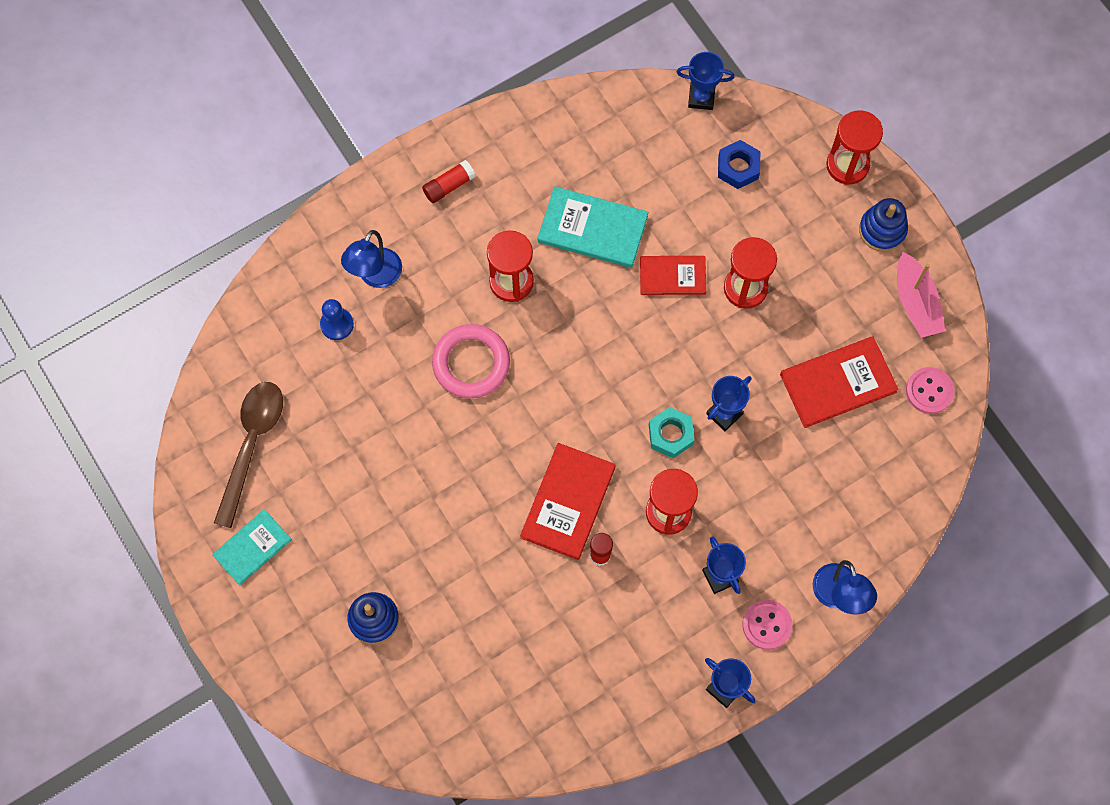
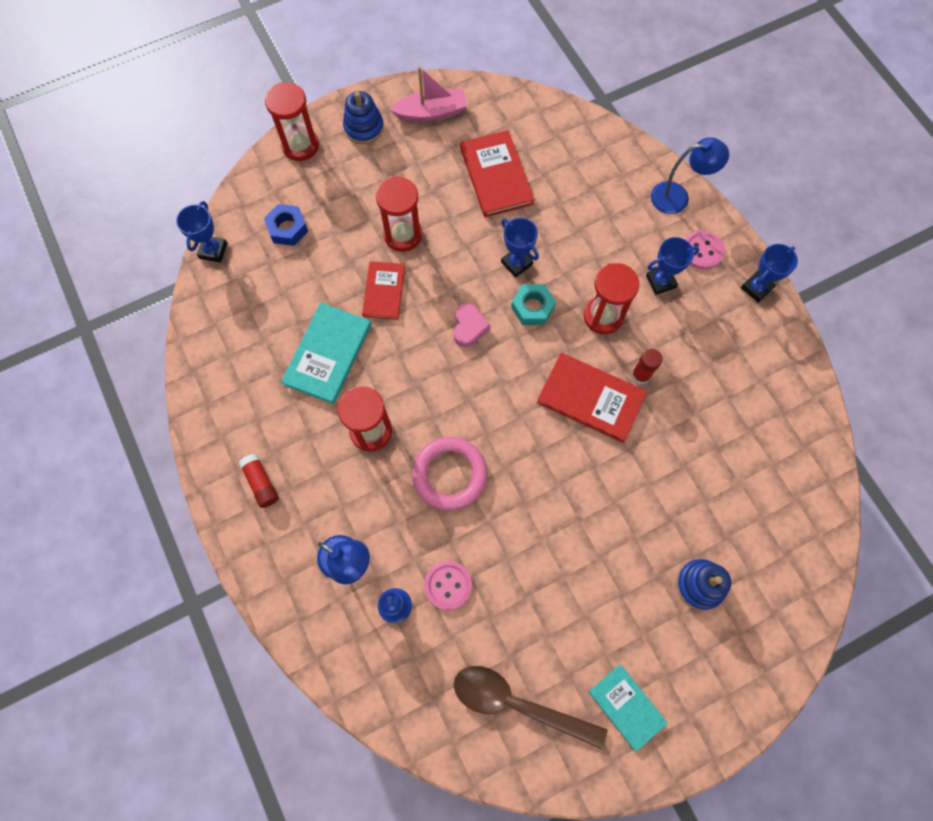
camera: 85 degrees left, 0 degrees up
(639, 369) = (469, 327): none -> pink heart
(929, 391) = (508, 113): pink button -> pink button (448, 585)

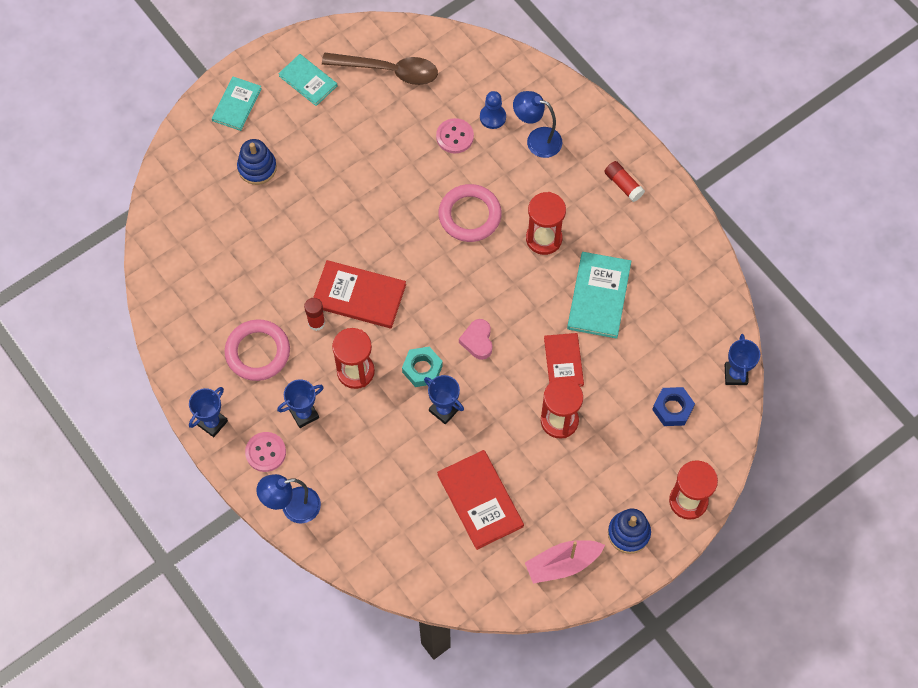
camera: 170 degrees right, 5 degrees down
(706, 353) = (258, 352): none -> pink ring
(723, 685) = (237, 104): none -> turquoise book

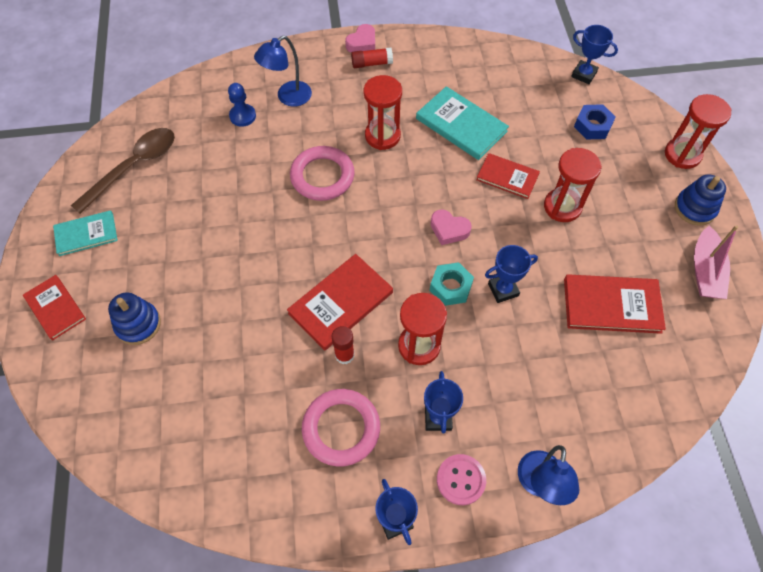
camera: 60 degrees left, 5 degrees down
(237, 104) = (55, 308): turquoise book -> red book
(454, 137) = (239, 151): pink button -> none
(644, 163) = (362, 43): none -> pink heart

